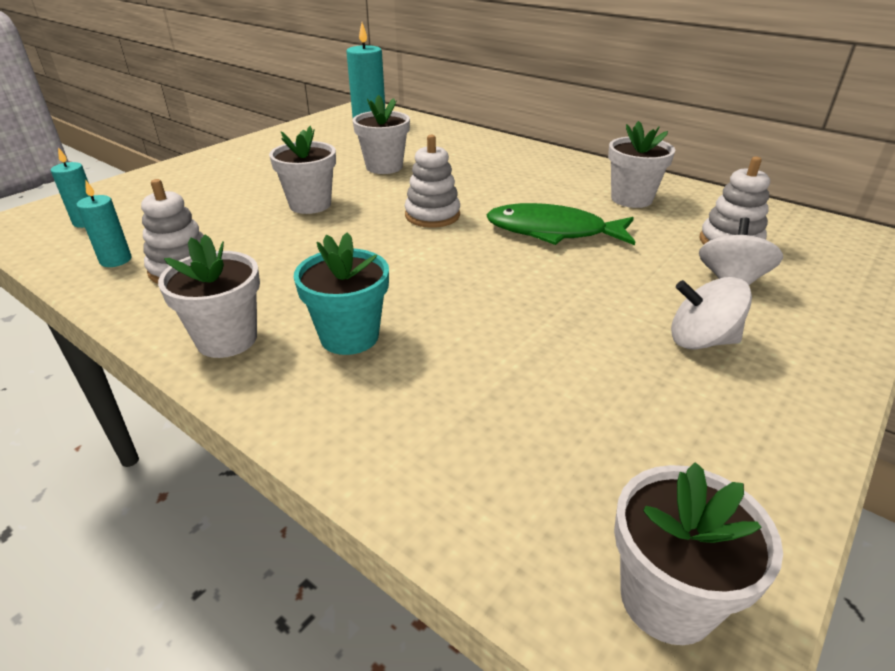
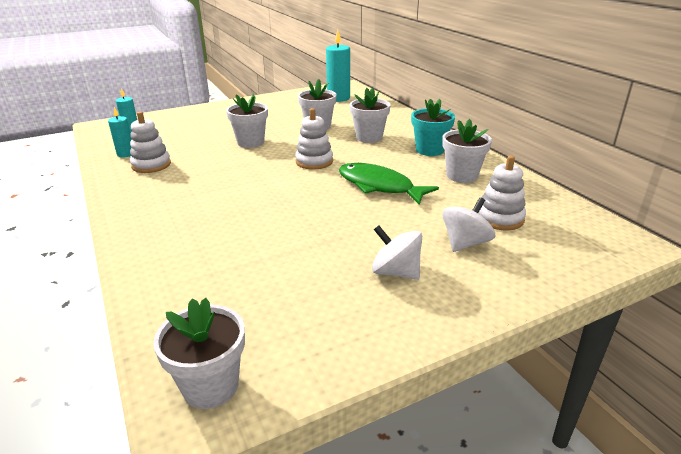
camera: 25 degrees right, 5 degrees down
(227, 339) = (137, 205): white flower pot -> white flower pot (369, 137)
(349, 336) = (196, 218): turquoise flower pot -> turquoise flower pot (430, 150)

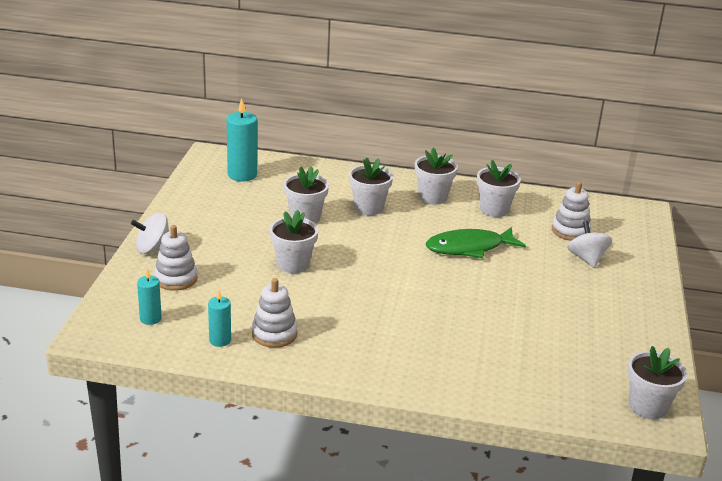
camera: 55 degrees left, 0 degrees up
(314, 161) = (385, 253): white stacking toy -> white stacking toy (176, 279)
(395, 272) = (594, 298): white spinning top -> white spinning top (153, 248)
(430, 150) = (432, 197): turquoise flower pot -> white flower pot

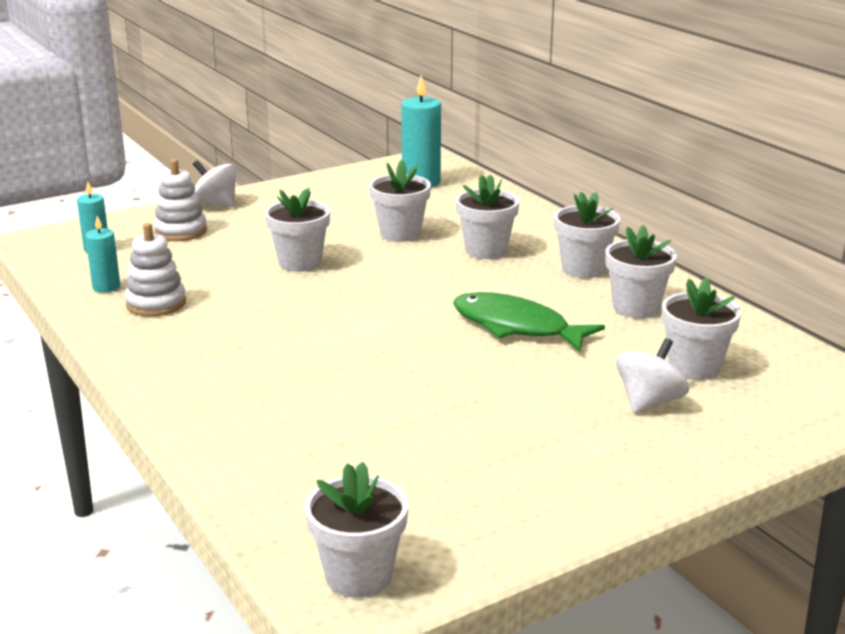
camera: 50 degrees right, 5 degrees down
(570, 231) = (694, 367): white stacking toy -> white flower pot

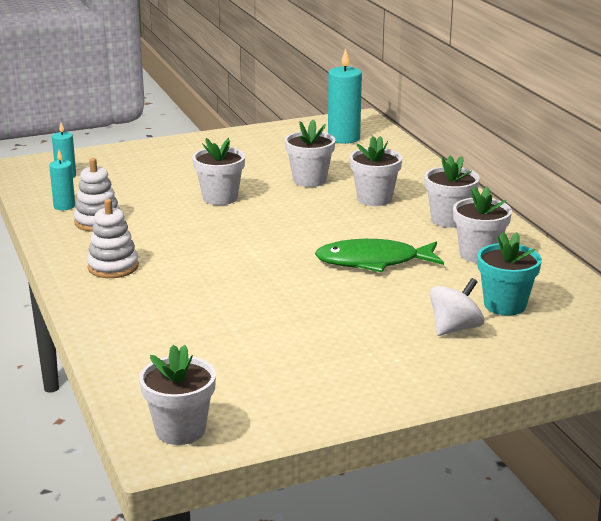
camera: 10 degrees right, 0 degrees up
(181, 231) = (135, 166): white stacking toy -> white stacking toy (113, 267)
(215, 204) = (169, 146): white spinning top -> none
(516, 327) = (373, 262): green fish -> green fish turned 45 degrees counterclockwise
(694, 367) = (505, 305): white flower pot -> turquoise flower pot

